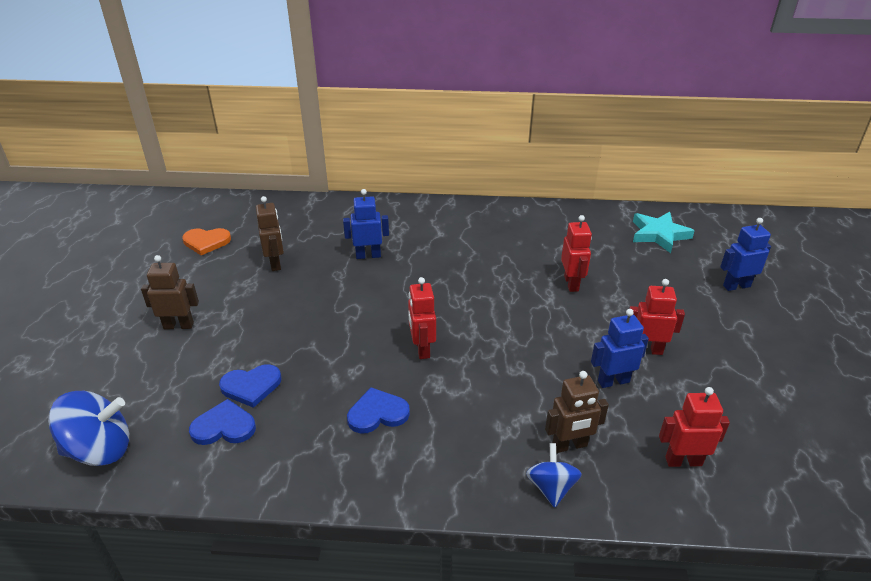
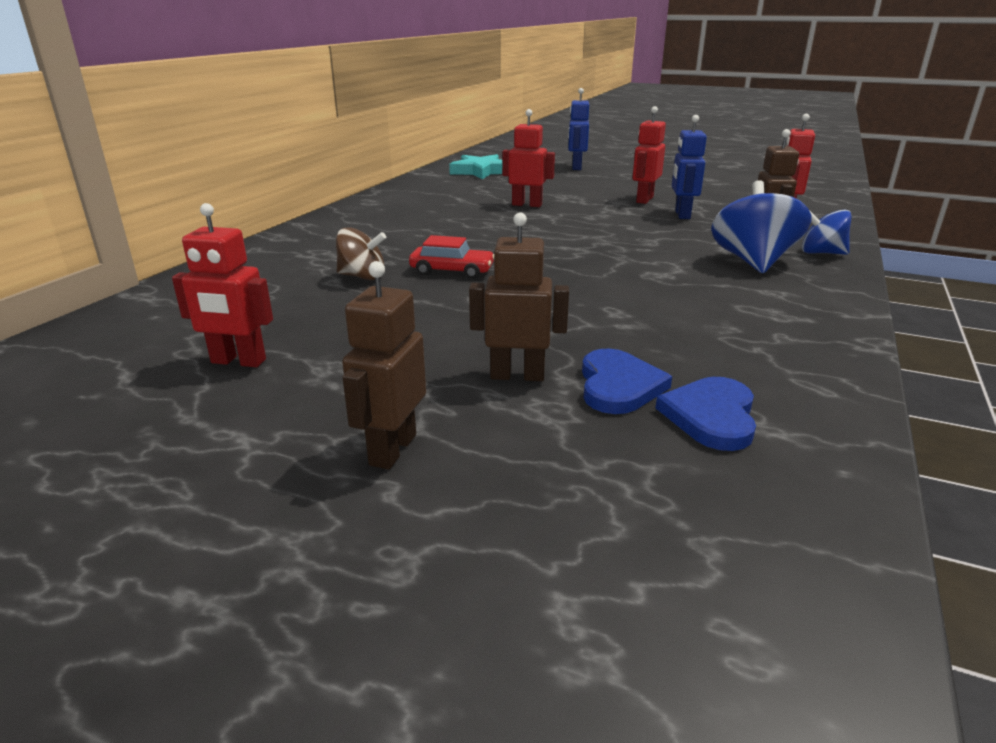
camera: 70 degrees left, 10 degrees down
(100, 449) = (759, 571): blue spinning top -> blue spinning top (753, 262)
(206, 242) = (119, 401): orange heart -> none
(275, 263) = (296, 340): brown robot -> brown robot (517, 375)
(368, 255) = (362, 277): blue robot -> brown spinning top
(377, 413) = (704, 308): blue heart -> none
(394, 286) = (452, 271): none -> red car
(422, 349) = (593, 273): red robot -> red robot (238, 361)

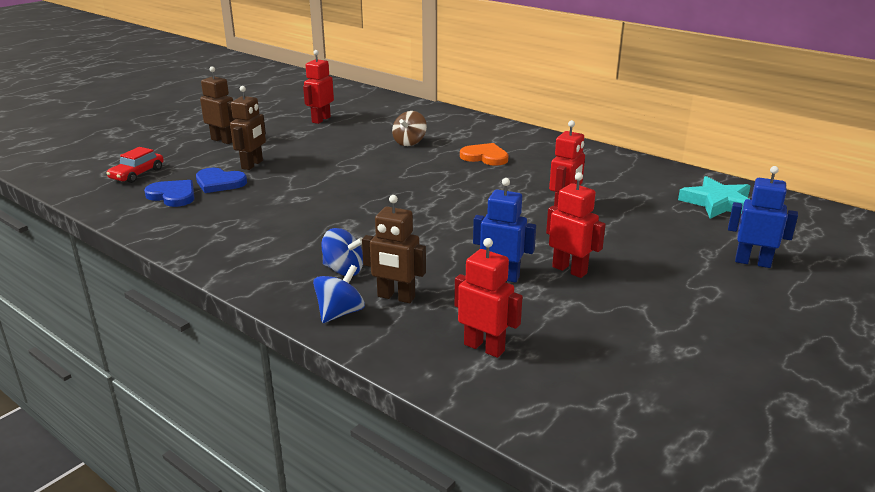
camera: 105 degrees right, 0 degrees up
(407, 236) = (485, 157): none -> orange heart
(452, 271) = (403, 164): red car -> red car (137, 174)
(753, 262) = (343, 270): blue spinning top -> blue spinning top, size x0.62

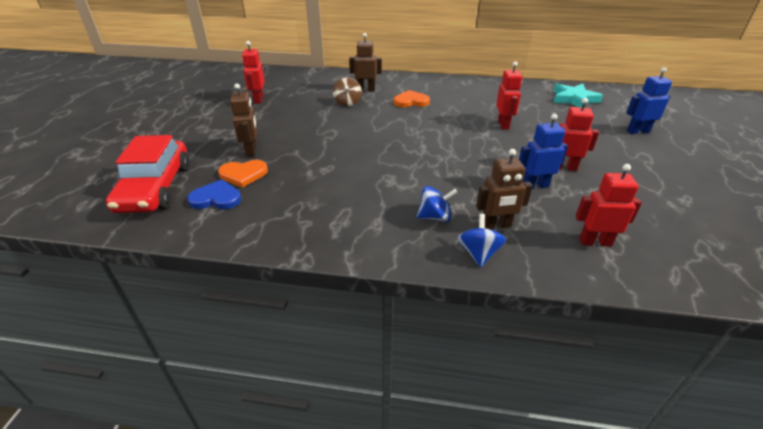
camera: 30 degrees left, 10 degrees up
(137, 174) = (155, 188): red car -> red car, size x1.99
(219, 183) = (243, 174): blue heart -> orange heart
(222, 140) = (197, 136): brown robot -> brown robot (366, 89)

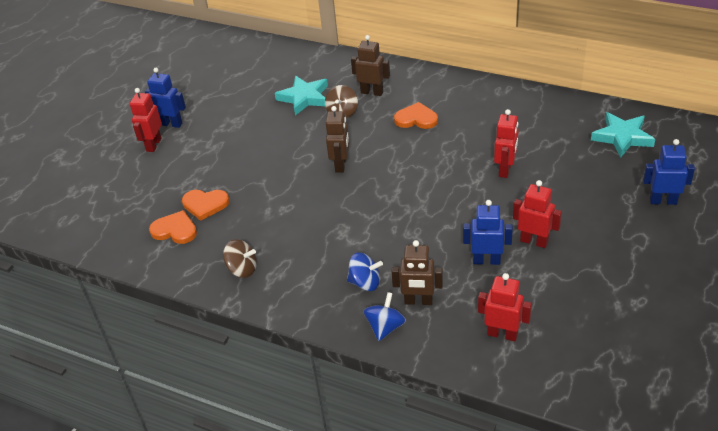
camera: 20 degrees right, 5 degrees up
(155, 188) = (124, 210): red car -> none
(193, 121) = (171, 124): none -> blue robot
(216, 198) = (175, 230): blue heart -> orange heart
(251, 151) = (220, 174): brown robot -> brown robot (341, 165)
(258, 99) = (246, 97): red robot -> red robot (153, 145)
(301, 223) = (242, 269): none -> brown spinning top
(310, 96) = (304, 98): none -> turquoise star

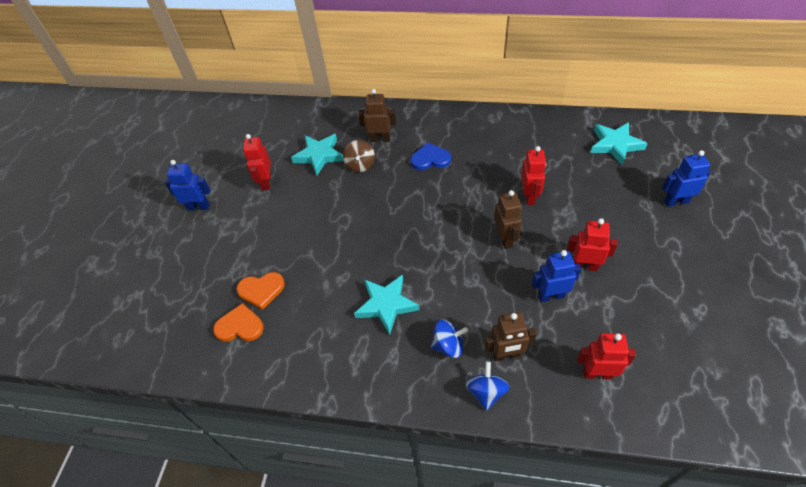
camera: 15 degrees left, 10 degrees up
(153, 145) = (187, 233): red robot -> red robot (266, 182)
(242, 269) = (323, 357): brown spinning top -> none
(319, 238) = (386, 305): none -> turquoise star
(341, 165) = (379, 220): brown robot -> brown robot (505, 239)
(416, 119) = (430, 159): orange heart -> blue heart

